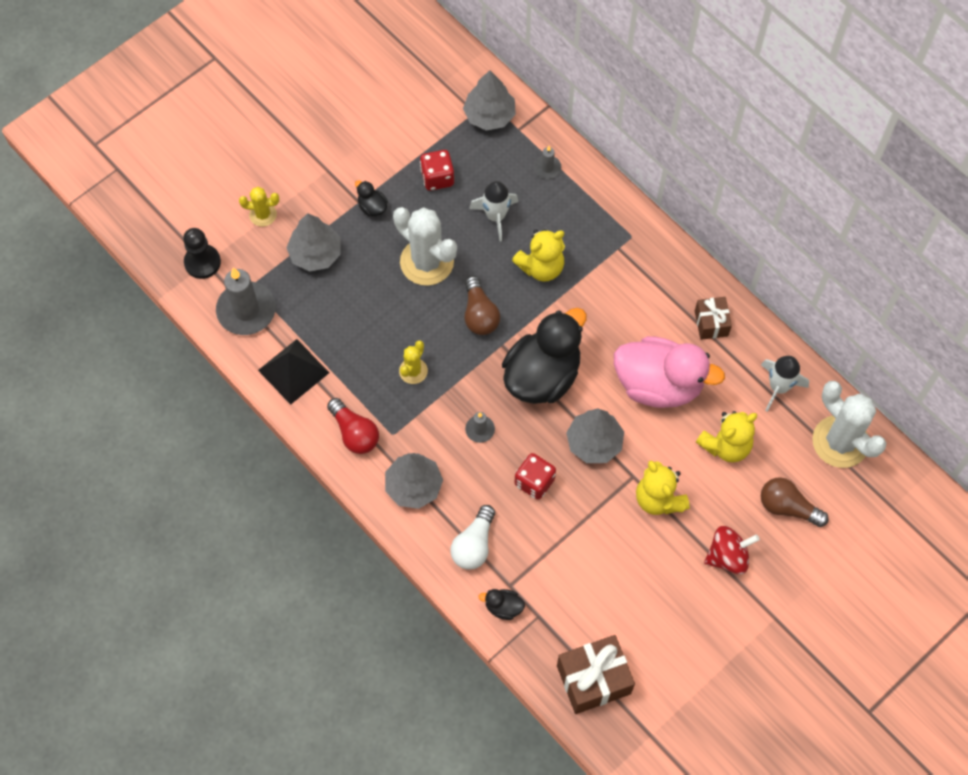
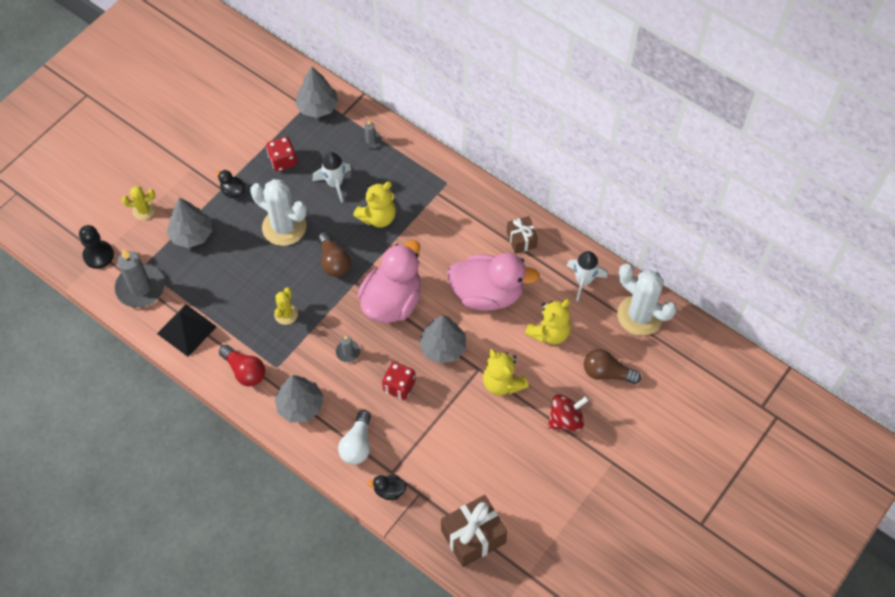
camera: 10 degrees left, 5 degrees down
(542, 375) = (392, 301): black duck -> pink duck

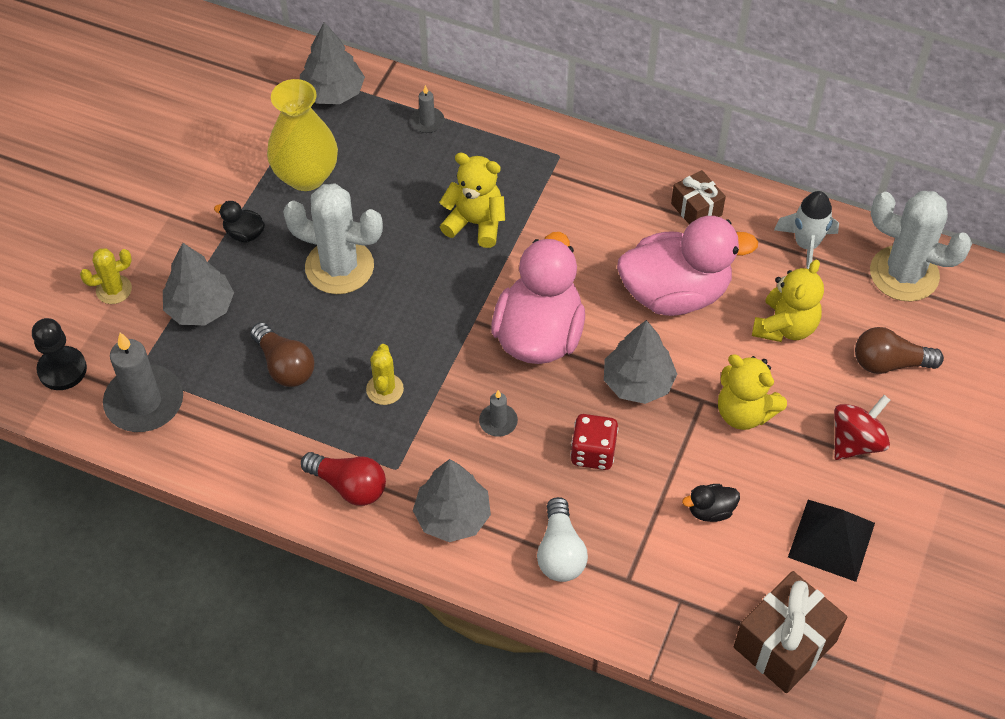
camera: 15 degrees left, 5 degrees down
(187, 330) = (238, 447): black pyramid -> black pyramid (831, 539)
(283, 161) = (306, 176): red dice -> yellow vase
(333, 261) = (431, 299): brown light bulb -> brown light bulb (284, 366)
(335, 183) = (395, 191): white rocket -> none
(378, 217) = (475, 223): yellow teddy bear -> yellow teddy bear turned 105 degrees counterclockwise
(389, 491) = (633, 608): black duck -> black duck (710, 510)

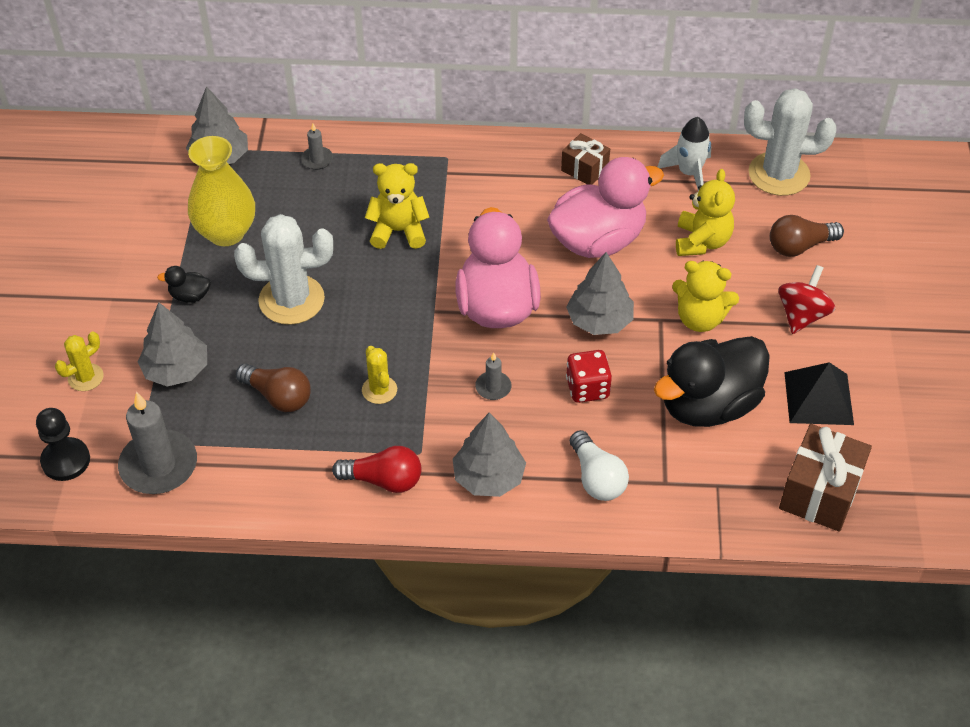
camera: 20 degrees left, 5 degrees down
(710, 510) = (708, 405): black duck -> black duck, size x2.48

